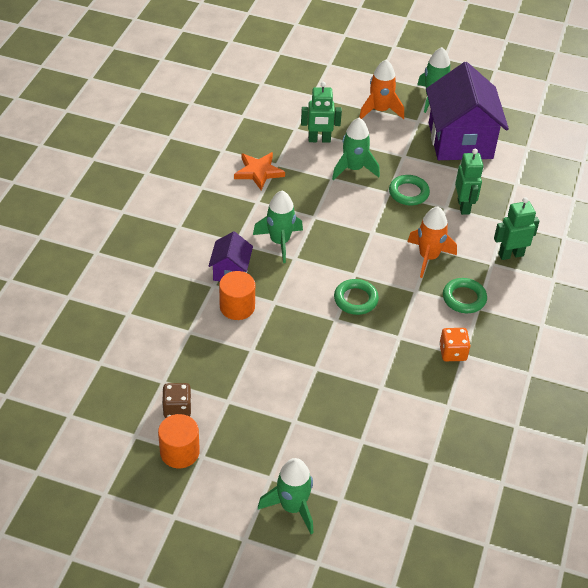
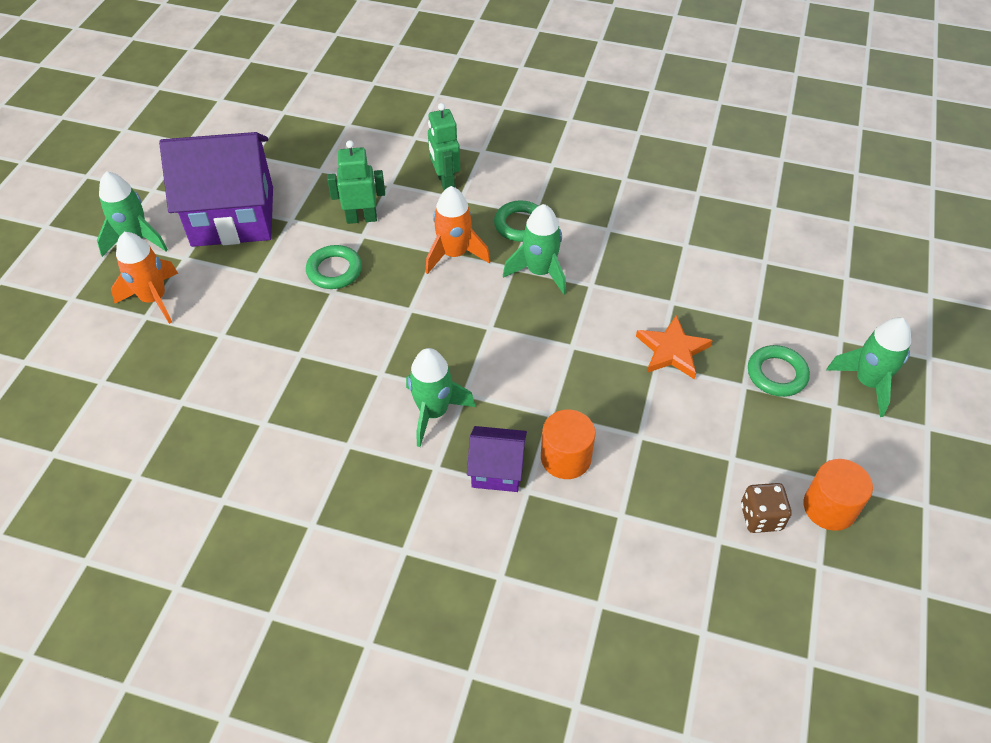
camera: 90 degrees left, 5 degrees up
(258, 172) = (280, 446): orange star -> orange star (672, 350)
(319, 140) = (212, 370): green robot -> none
(353, 169) = (281, 329): green rocket -> green rocket (539, 272)
(355, 299) = (535, 326): green ring -> green ring (776, 374)
(452, 352) = (607, 238): orange dice -> none

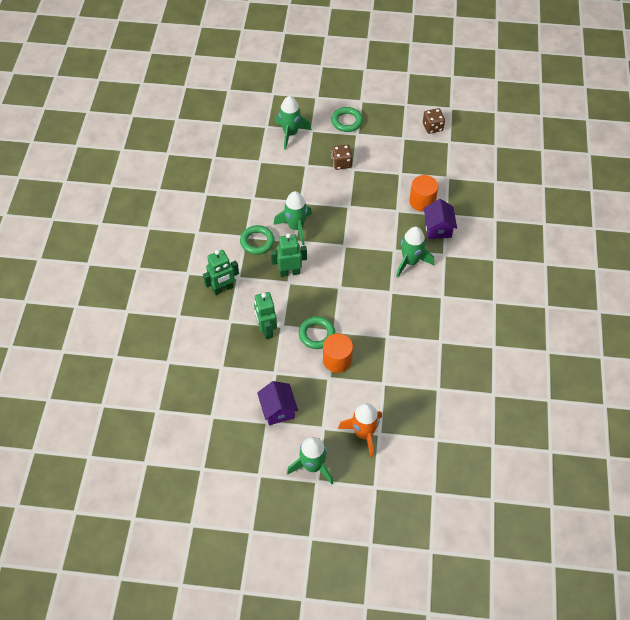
camera: 100 degrees left, 5 degrees up
(233, 216) = (278, 410): purple house -> purple house, size x0.48
(454, 254) = (289, 272): orange rocket -> green robot
(672, 350) = (341, 163): orange star -> brown dice
(829, 507) = (420, 104): orange cylinder -> orange cylinder (337, 360)
(867, 382) = (343, 88): green rocket -> green rocket (290, 133)

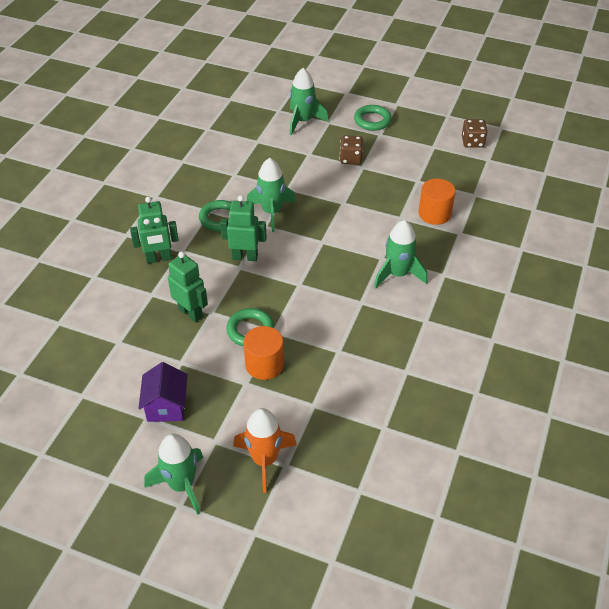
camera: 15 degrees right, 10 degrees down
(266, 330) = (191, 313): green robot -> green robot turned 135 degrees clockwise
(438, 228) = (445, 245): purple house -> none

